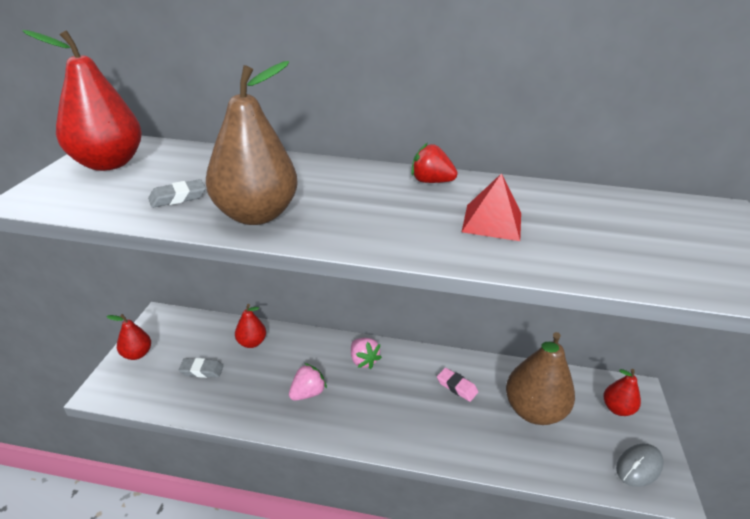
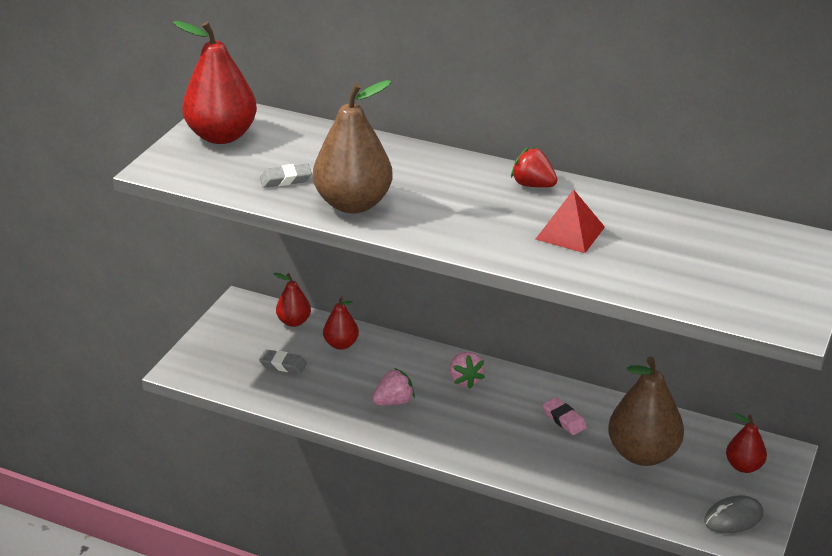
camera: 15 degrees right, 0 degrees up
(137, 354) = (215, 339): red pear -> red pear (294, 322)

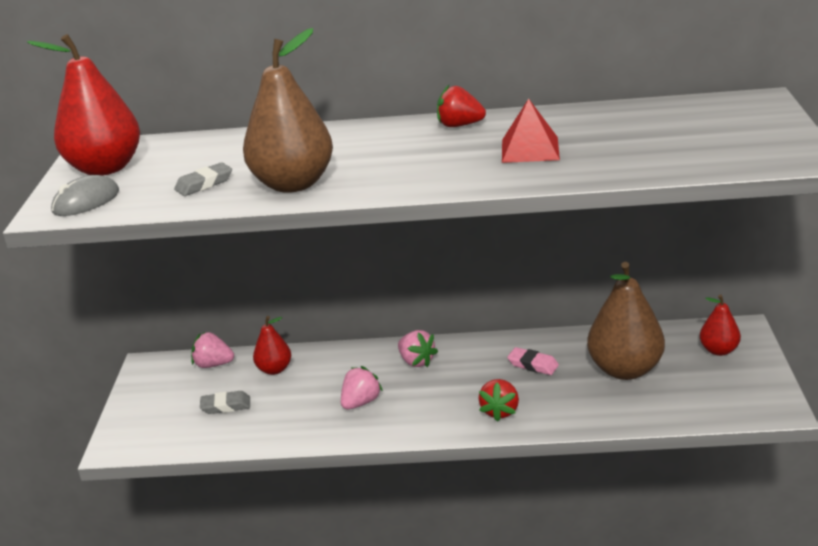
camera: 20 degrees left, 5 degrees down
(294, 322) = (213, 364): red pear -> pink strawberry
(505, 453) = (500, 411): none -> red strawberry
(733, 518) = (745, 395): grey mouse -> grey mouse (86, 201)

